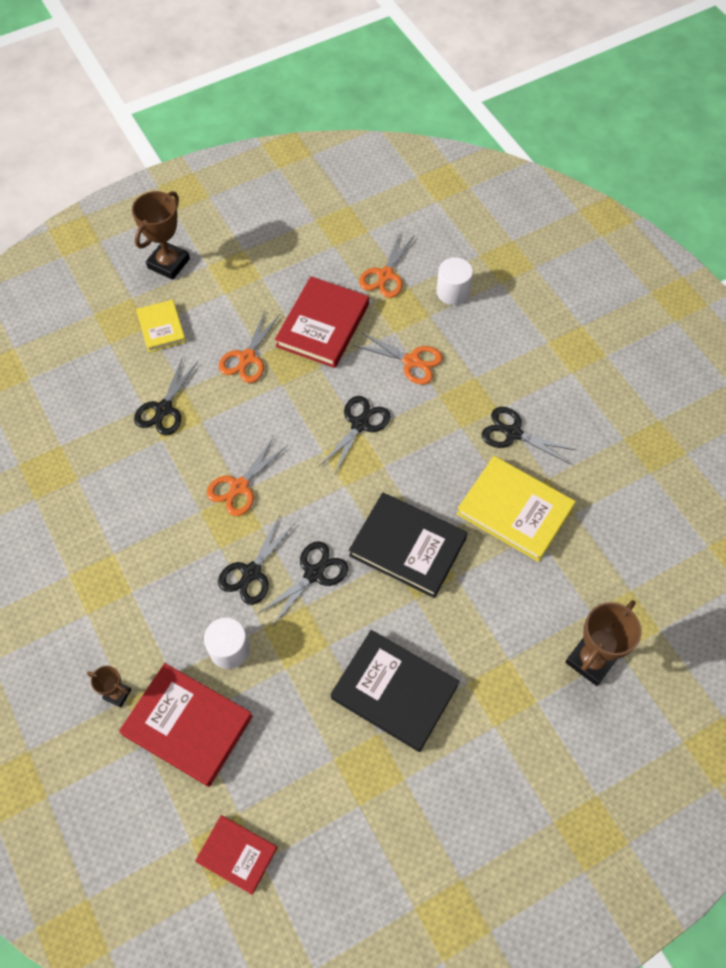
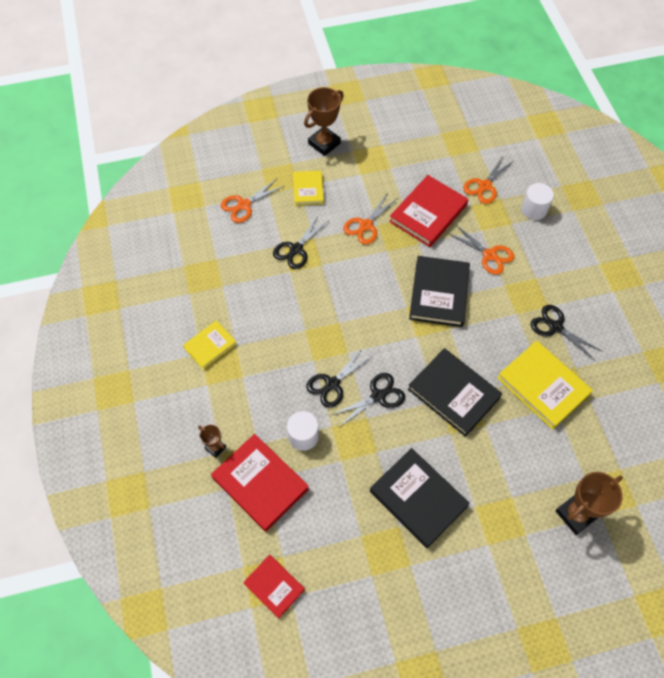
camera: 15 degrees right, 0 degrees up
(79, 562) = (210, 346): none -> yellow book
(239, 487) = (338, 319): orange scissors -> orange scissors (244, 205)
(360, 424) = (439, 293): black scissors -> black book

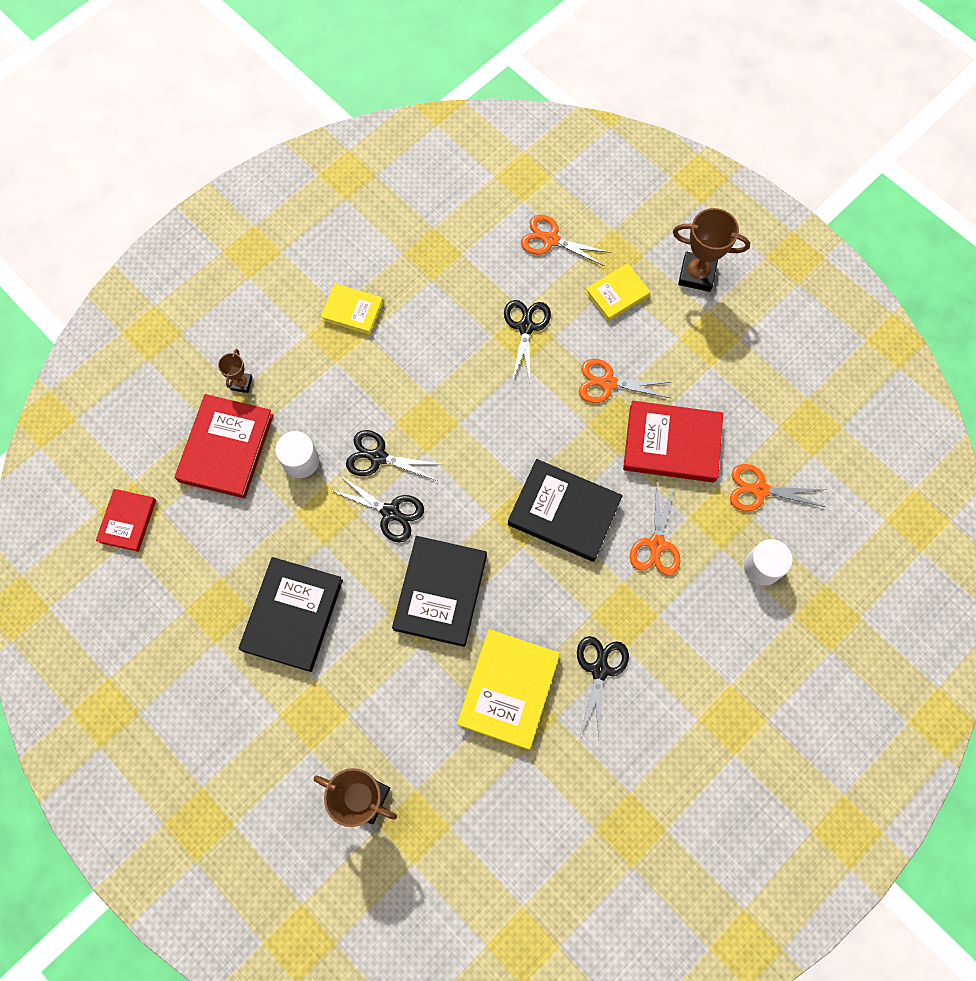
camera: 60 degrees right, 10 degrees up
(296, 249) = (526, 327): black scissors -> black scissors turned 90 degrees clockwise
(439, 293) = (564, 512): black book -> black book turned 45 degrees clockwise

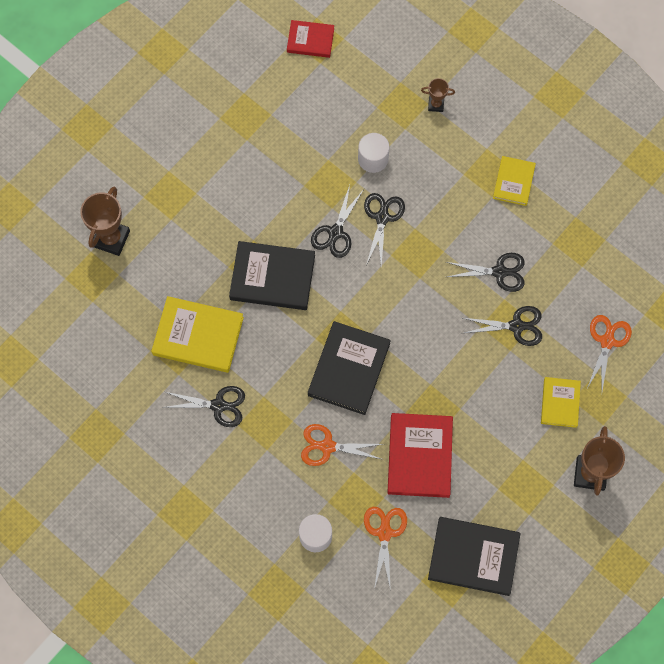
camera: 85 degrees right, 0 degrees up
(226, 448) = (378, 101): red book -> none
(293, 615) = (245, 170): black book -> black book (473, 557)
(460, 337) = (499, 272): none -> black scissors
(607, 383) = (471, 399): orange scissors -> none
(617, 294) = (560, 403): yellow book -> yellow book turned 45 degrees clockwise

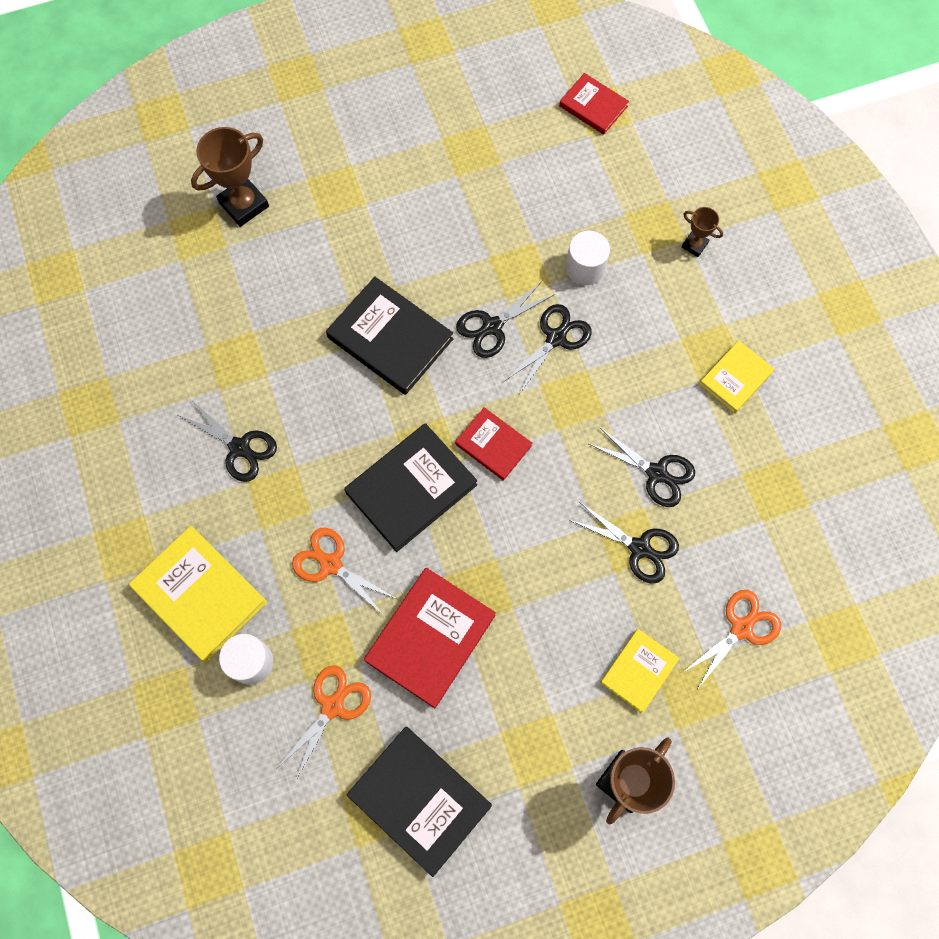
camera: 30 degrees right, 0 degrees up
(198, 336) = (267, 358): yellow book -> yellow book (200, 594)
(384, 311) = (493, 445): none -> red book

